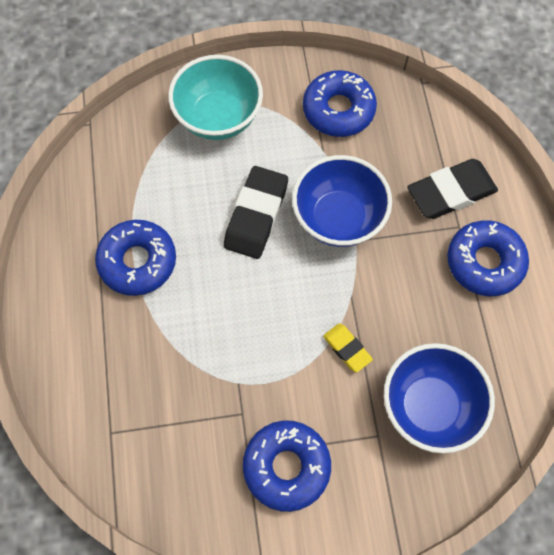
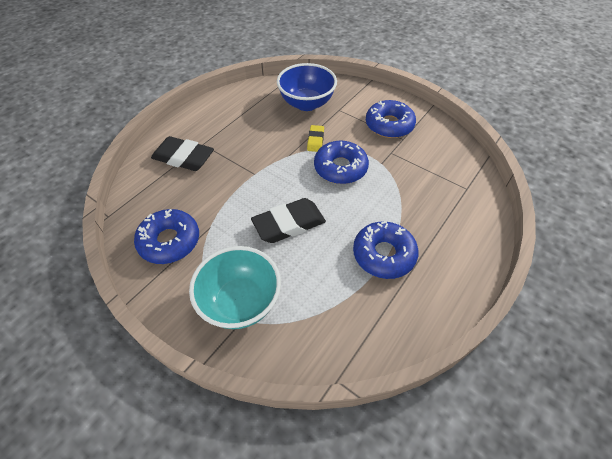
camera: 135 degrees left, 15 degrees down
(338, 218) = (249, 189): blue bowl -> none
(484, 262) = (214, 125): blue donut -> blue donut (340, 168)

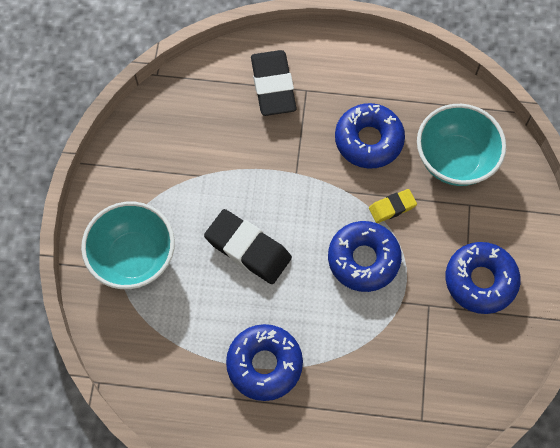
camera: 60 degrees right, 15 degrees up
(169, 241) = (161, 151): blue donut -> blue donut (368, 140)
(306, 103) = (454, 160): blue bowl -> turquoise bowl

